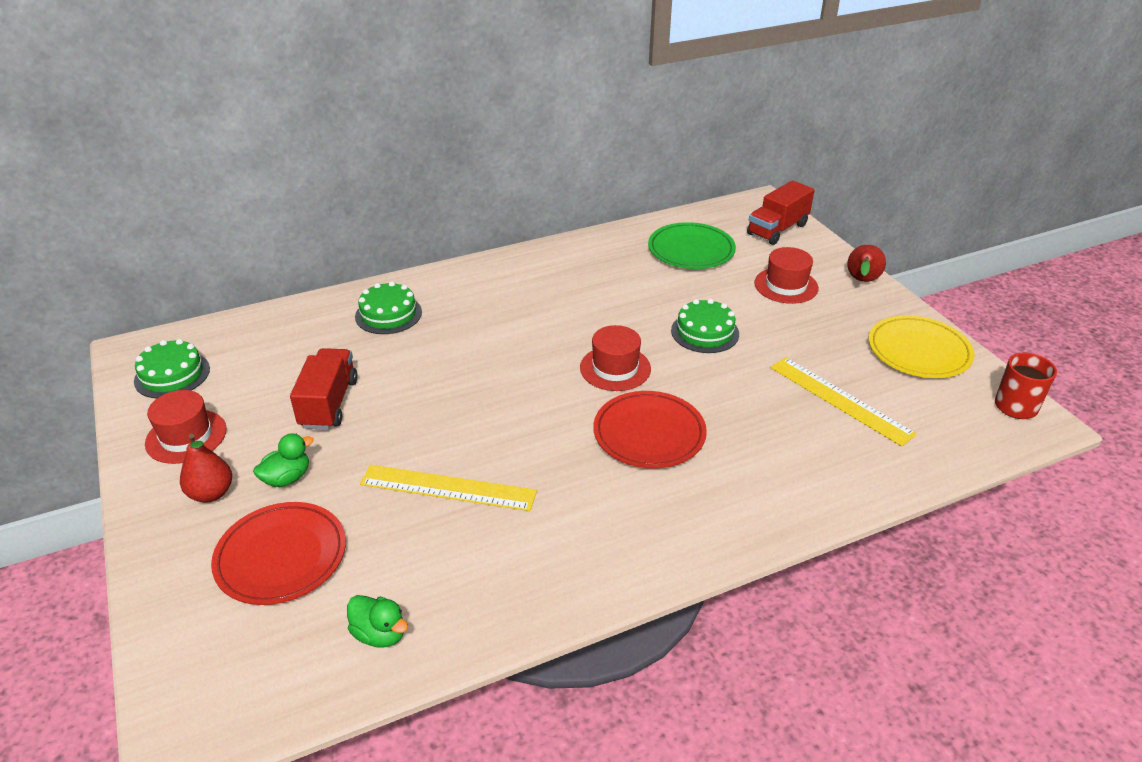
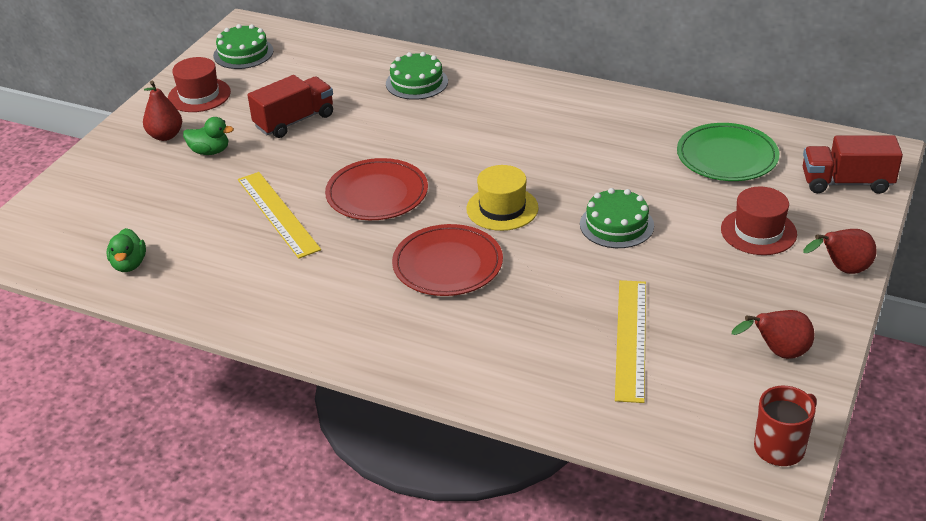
camera: 50 degrees right, 0 degrees up
(281, 556) = (147, 192): red plate -> red plate (377, 194)
(615, 368) = (502, 208): red hat -> yellow hat
(918, 351) = (778, 353): yellow plate -> red pear

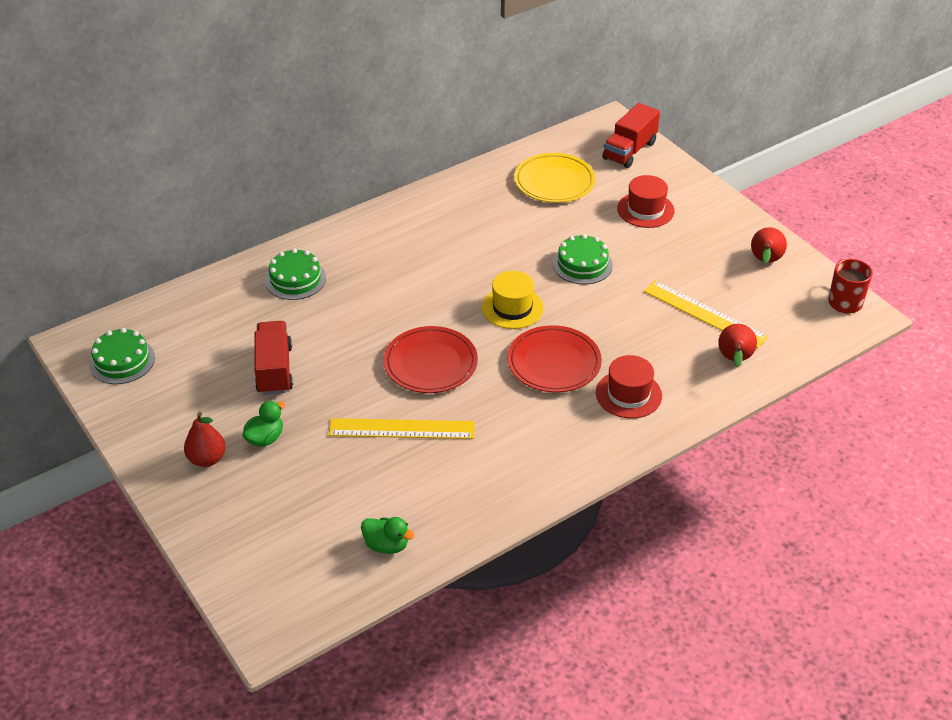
camera: 60 degrees left, 5 degrees up
(199, 95) = (162, 414): red hat -> red hat (628, 394)
(727, 157) = (554, 182): green plate -> yellow plate
(842, 270) = (711, 198): red pear -> red pear (734, 360)

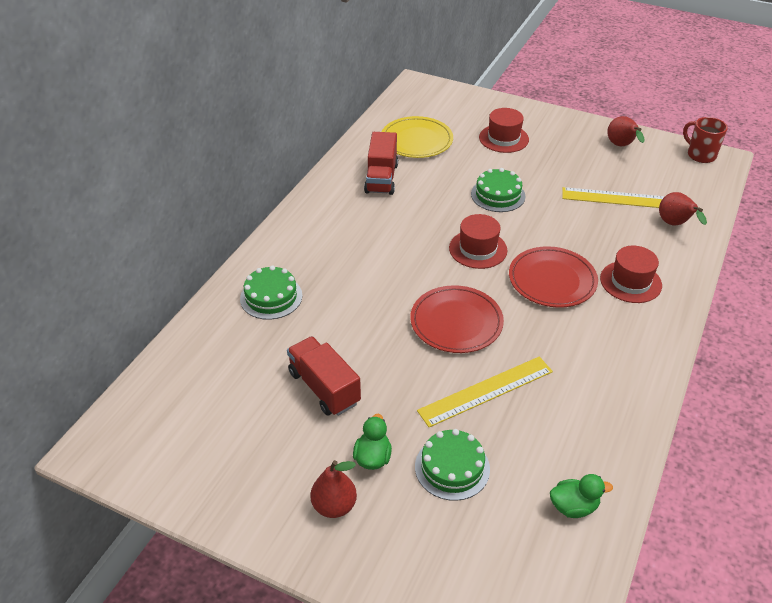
camera: 30 degrees left, 0 degrees up
(122, 361) = (162, 446): green cake -> green cake (452, 467)
(512, 308) = (478, 249): yellow hat -> red hat
(629, 151) = (450, 100): red truck -> red truck (381, 178)

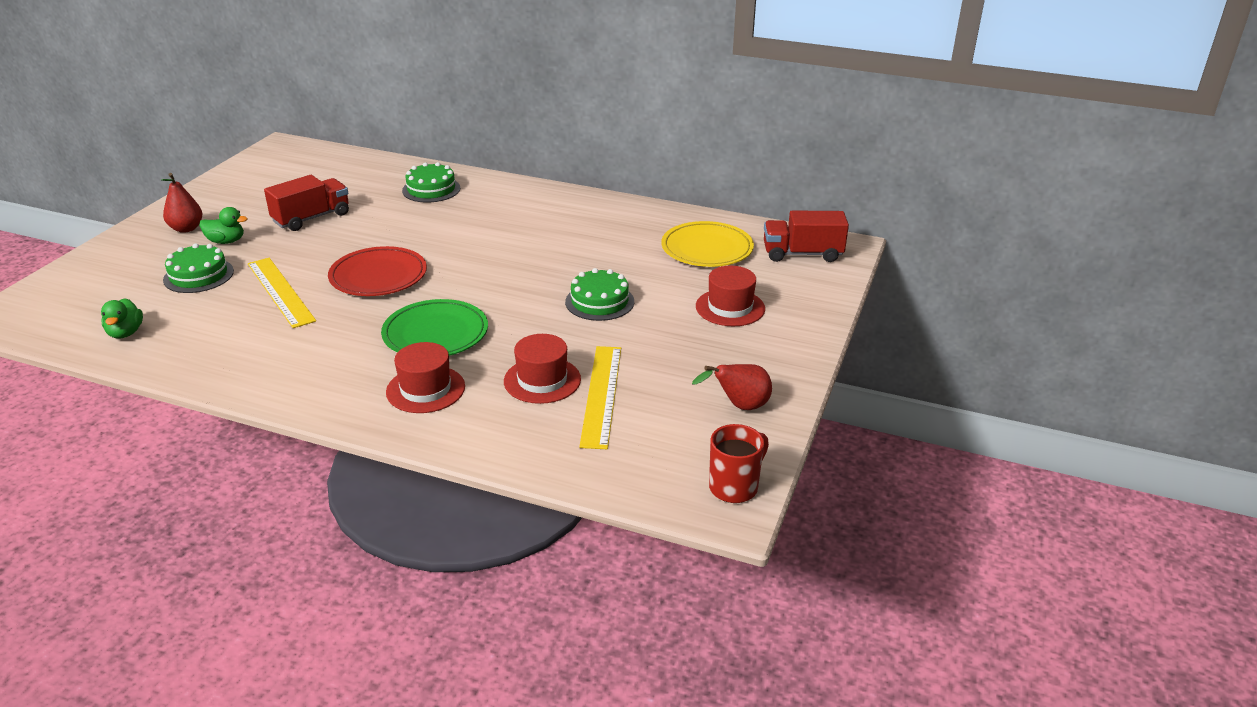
camera: 85 degrees right, 10 degrees down
(381, 178) = (623, 231): red truck -> red truck (802, 254)
(478, 249) = (494, 288): red hat -> red hat (542, 380)
(552, 280) = (435, 333): red plate -> green plate
(675, 224) = (543, 438): red pear -> none

